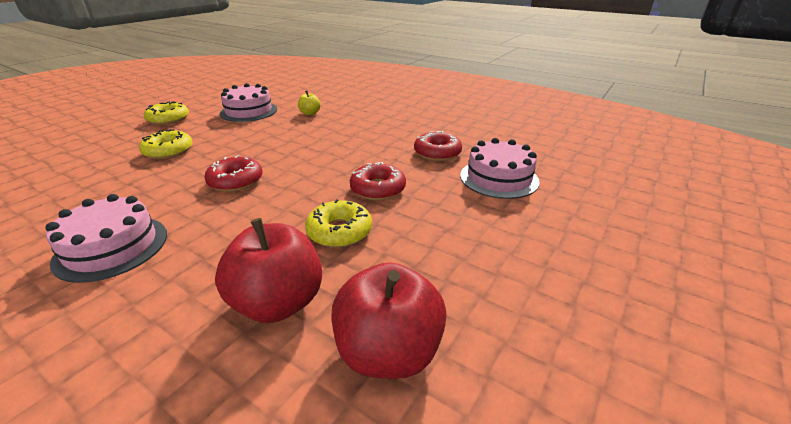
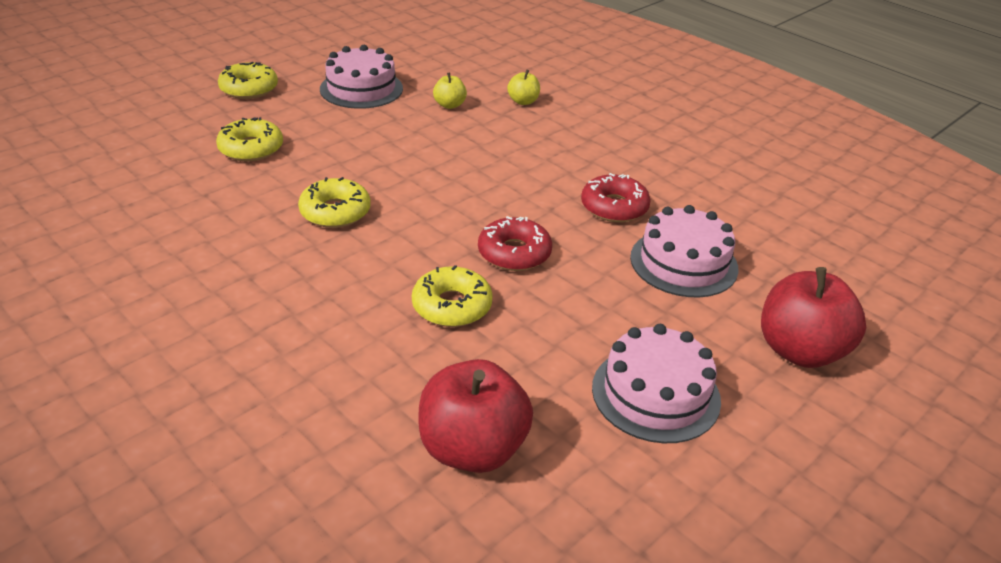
camera: 10 degrees right, 5 degrees up
(112, 247) = (194, 282): pink cake -> pink cake (655, 394)
(236, 181) = (335, 212): red donut -> yellow donut
(278, 303) = (369, 379): red apple -> red apple (800, 350)
(357, 107) = (523, 101): none -> yellow apple

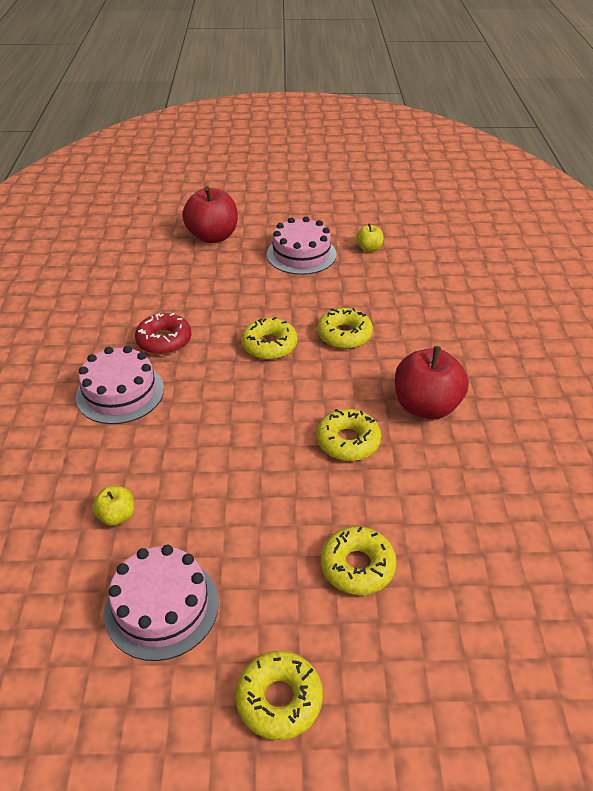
camera: 135 degrees left, 5 degrees up
(472, 449) = (406, 275): red apple -> red apple (426, 406)
(514, 253) = (269, 345): red donut -> yellow donut
(523, 101) = (52, 478): yellow apple -> yellow apple (369, 249)
(683, 263) = (188, 291): pink cake -> pink cake (120, 393)

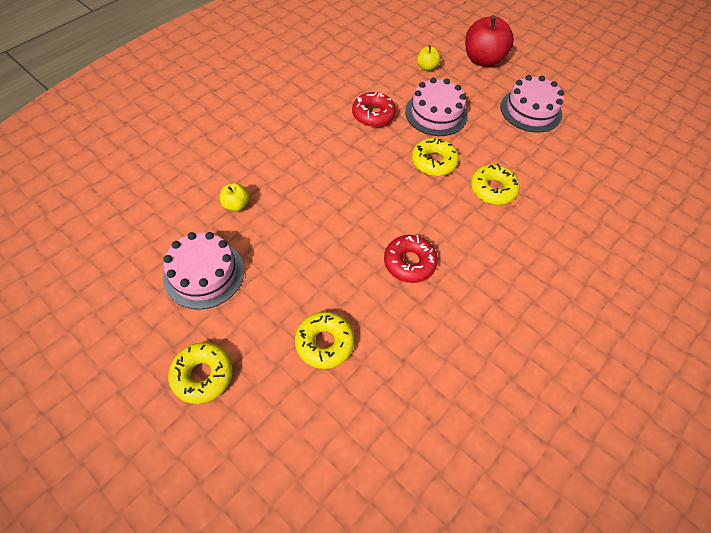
camera: 40 degrees right, 15 degrees up
(120, 393) = (314, 132): pink cake -> pink cake (436, 113)
(348, 441) = (409, 262): yellow donut -> red donut
(369, 249) = (588, 137): yellow apple -> yellow apple (427, 67)
(426, 406) = (490, 280): red apple -> none

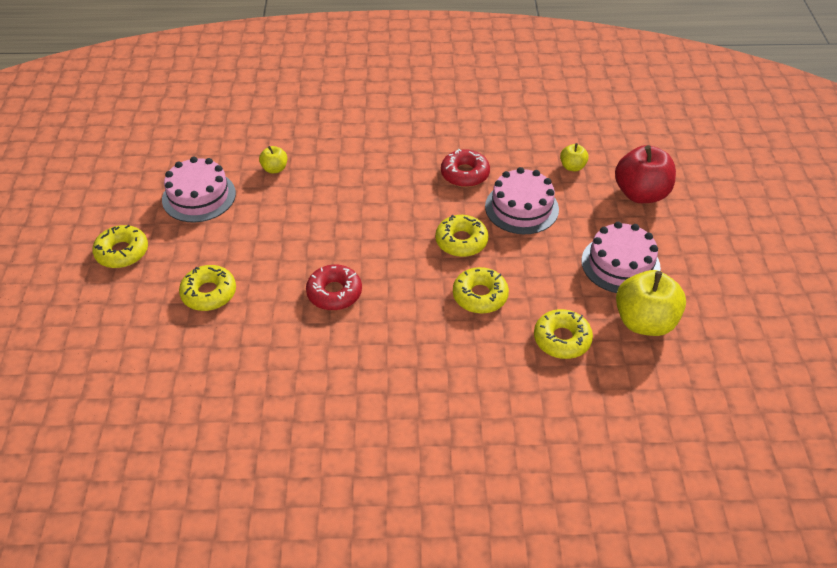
camera: 50 degrees right, 10 degrees down
(567, 180) = (562, 339): none -> yellow donut
(586, 135) = (644, 322): none -> yellow apple

